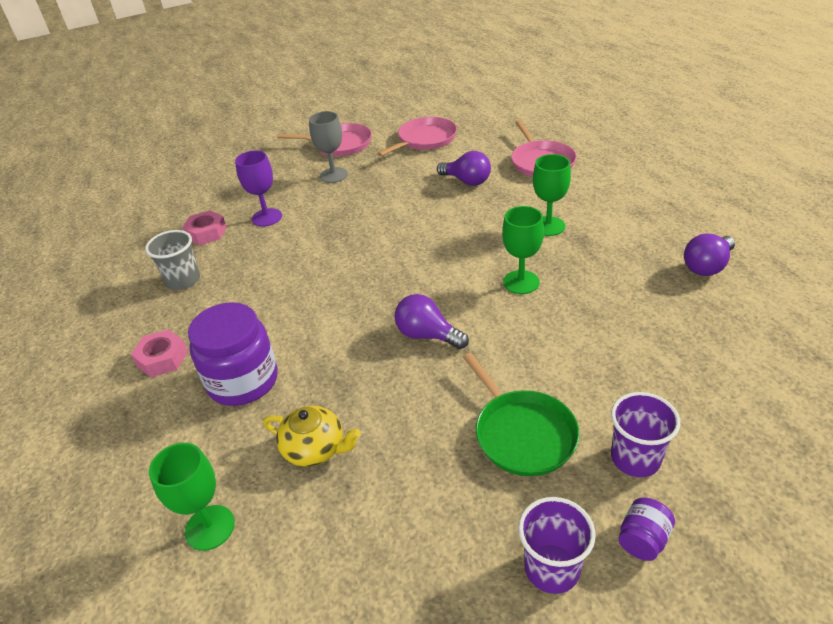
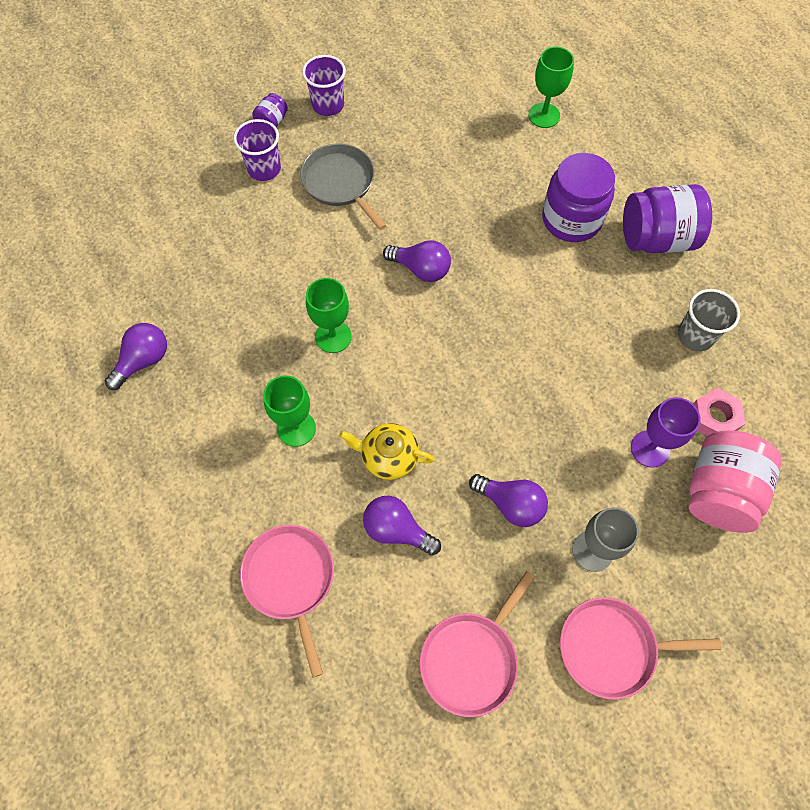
camera: 170 degrees right, 25 degrees up
(162, 358) = (656, 239): pink nut -> purple jar
(232, 199) = (718, 491): none -> pink jar
(315, 448) = (491, 167): yellow teapot -> yellow teapot (388, 457)
(382, 192) = (510, 504): none -> purple light bulb
(522, 433) = (341, 183): green pan -> grey pan

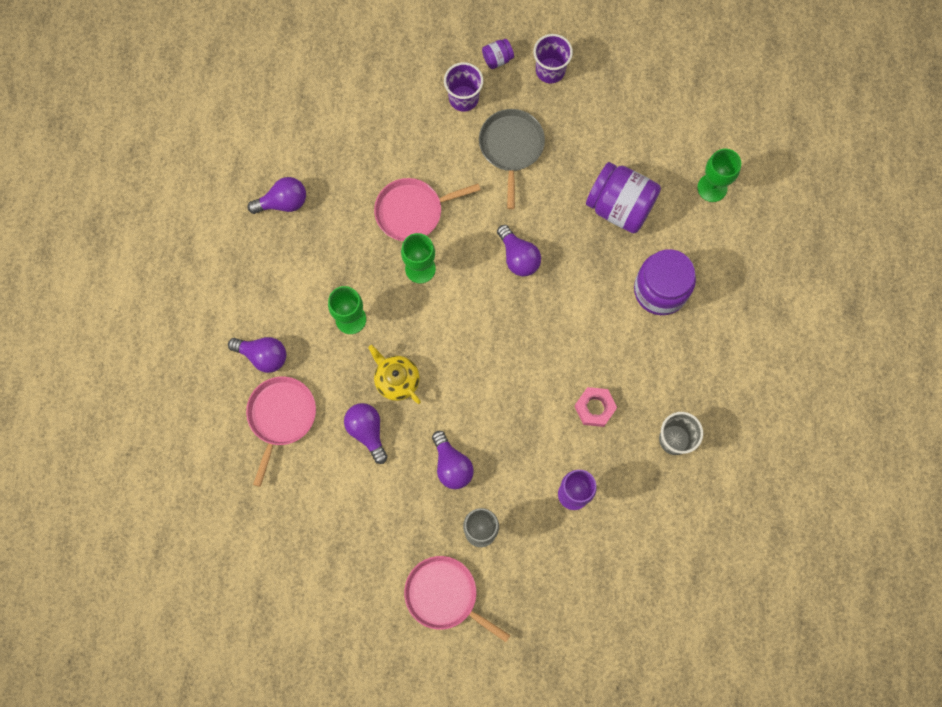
camera: 35 degrees right, 10 degrees up
(225, 527) = (263, 356): none -> purple light bulb
(471, 659) = (355, 541): pink pan -> pink pan (412, 211)
(656, 239) = (711, 348): purple jar -> purple jar (620, 206)
(714, 417) = (636, 504): pink nut -> pink nut (594, 408)
(718, 491) = (595, 553): pink jar -> none

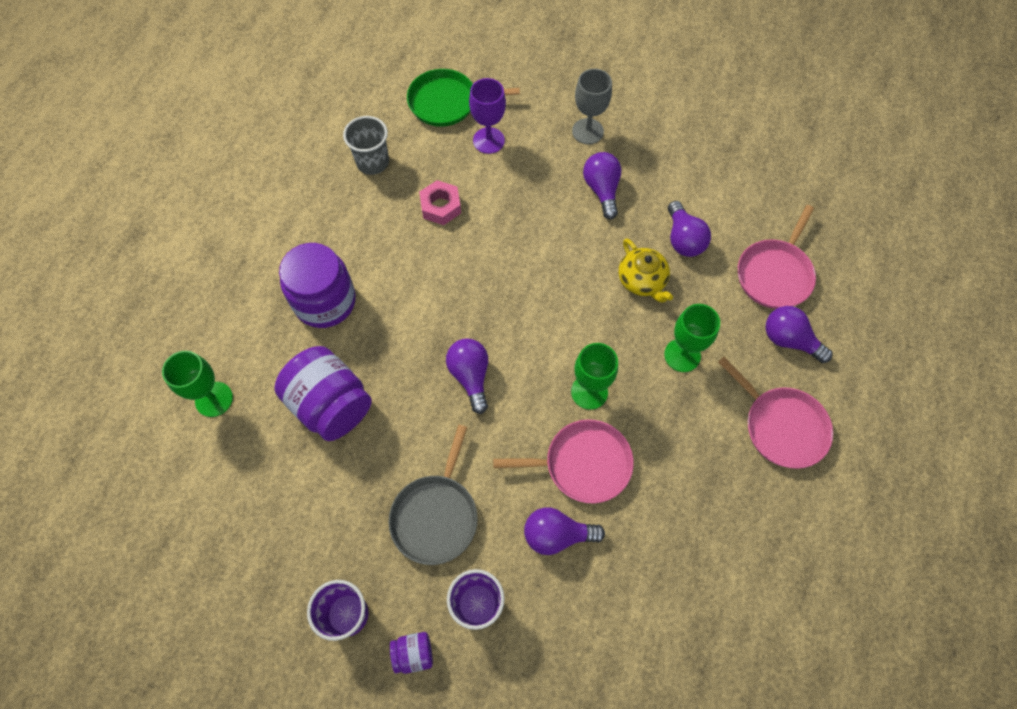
camera: 165 degrees left, 10 degrees down
(283, 202) = (746, 519): purple light bulb -> purple light bulb (557, 535)
(445, 595) = (634, 91): pink pan -> pink pan (781, 426)
(628, 530) = (447, 102): none -> green pan

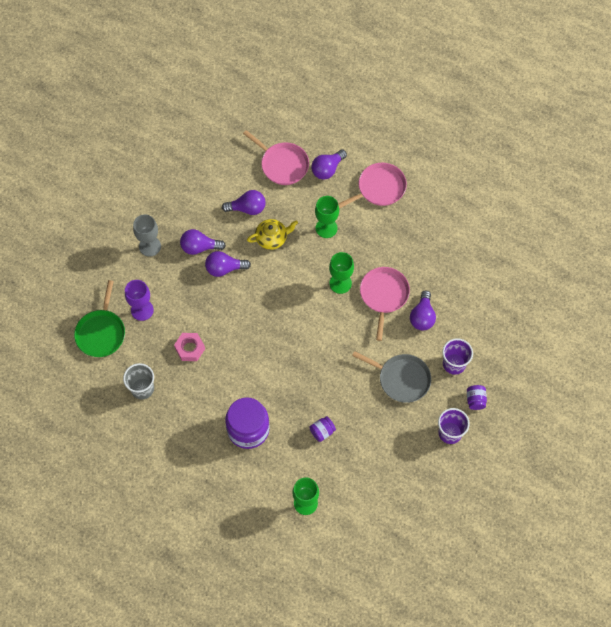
camera: 80 degrees left, 0 degrees up
(331, 405) = (322, 431): purple jar -> purple jar, size x0.45
(470, 376) = (318, 348): purple light bulb -> purple light bulb (224, 268)

